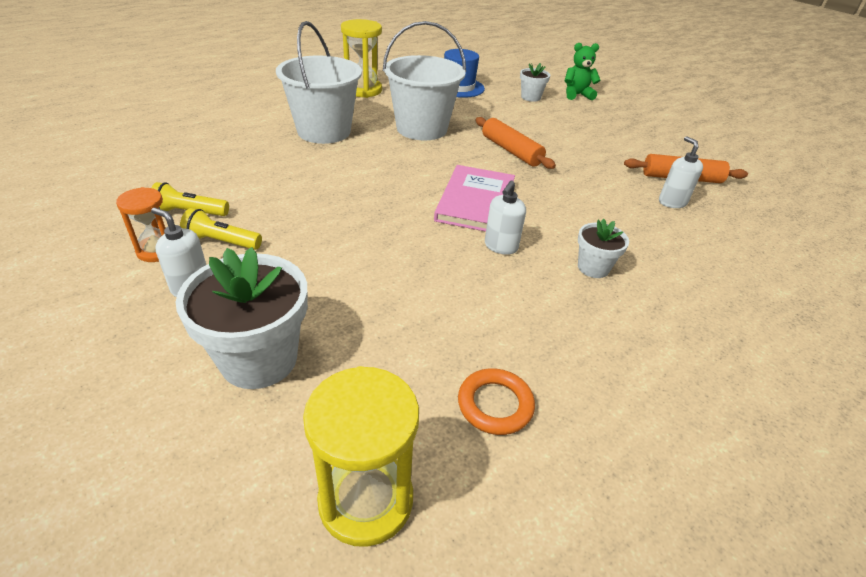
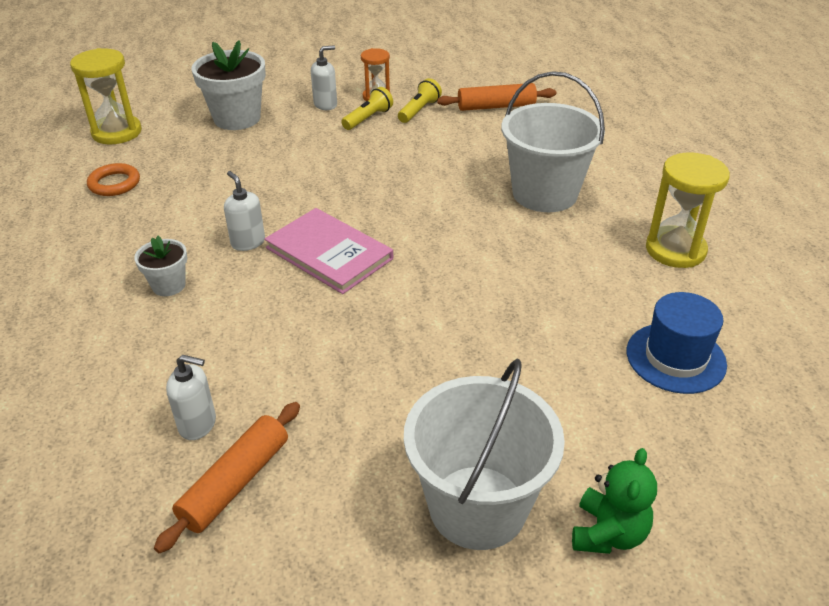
camera: 120 degrees right, 0 degrees up
(421, 129) = (523, 268): white bucket -> white bucket (477, 507)
(511, 151) = (421, 327): orange rolling pin -> orange rolling pin (496, 106)
(530, 97) = (609, 442): white flower pot -> none

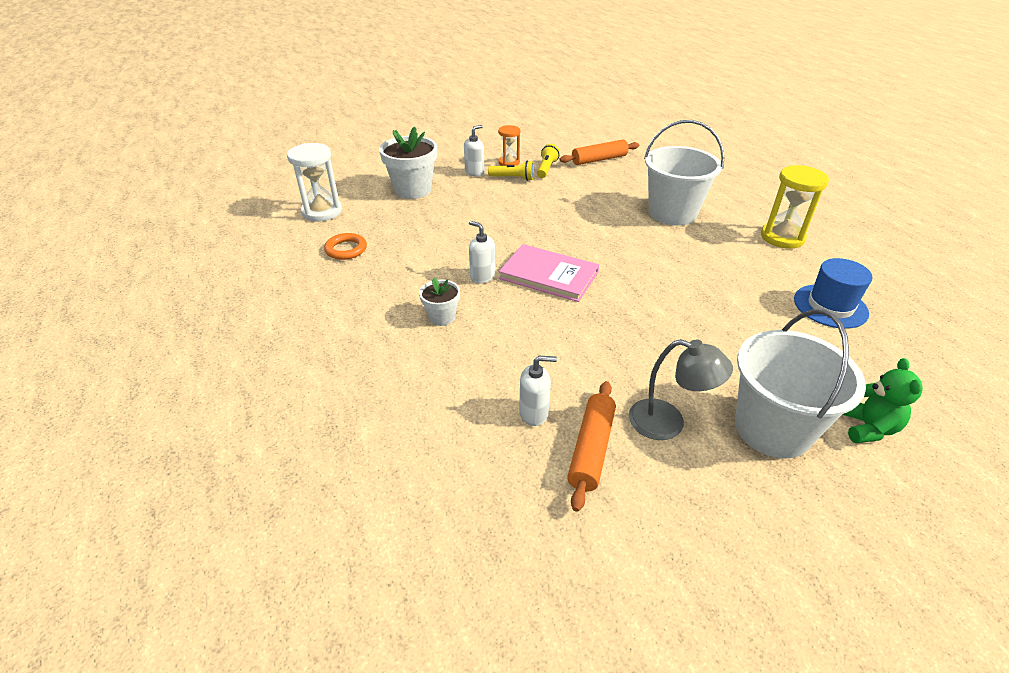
camera: 15 degrees left, 0 degrees up
(117, 132) = (322, 212): yellow hourglass -> white hourglass
(350, 470) = (668, 423): none -> grey lamp
(368, 118) = (513, 178): yellow flashlight -> yellow flashlight turned 75 degrees clockwise

